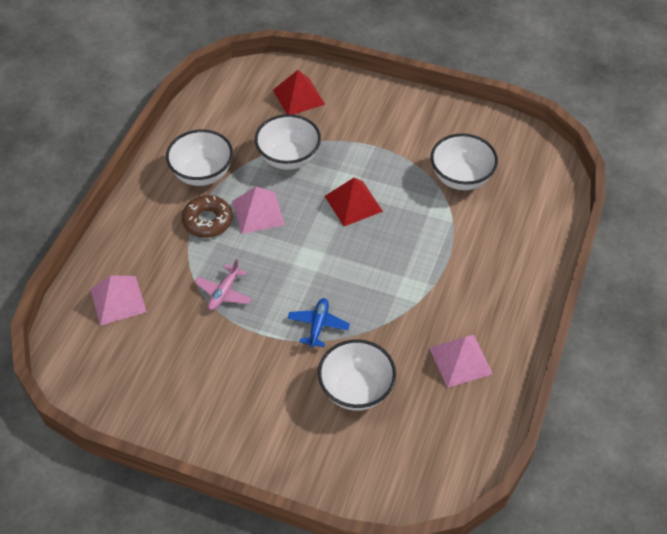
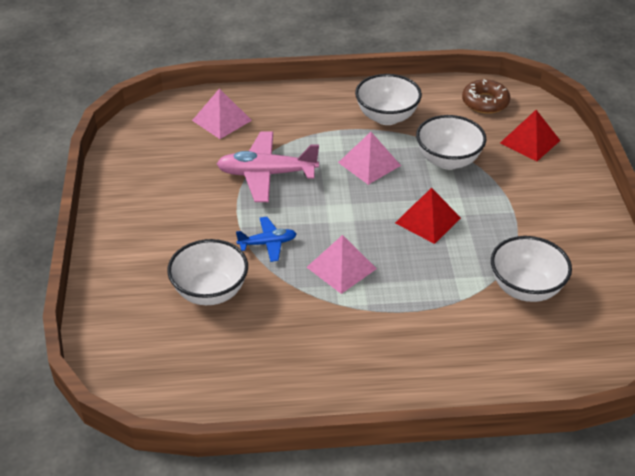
camera: 65 degrees right, 10 degrees down
(207, 221) = (337, 138): brown donut -> brown donut (485, 102)
(224, 293) = (266, 174): pink plane -> pink plane, size x1.81
(460, 360) = (287, 358): pink pyramid -> pink pyramid (341, 268)

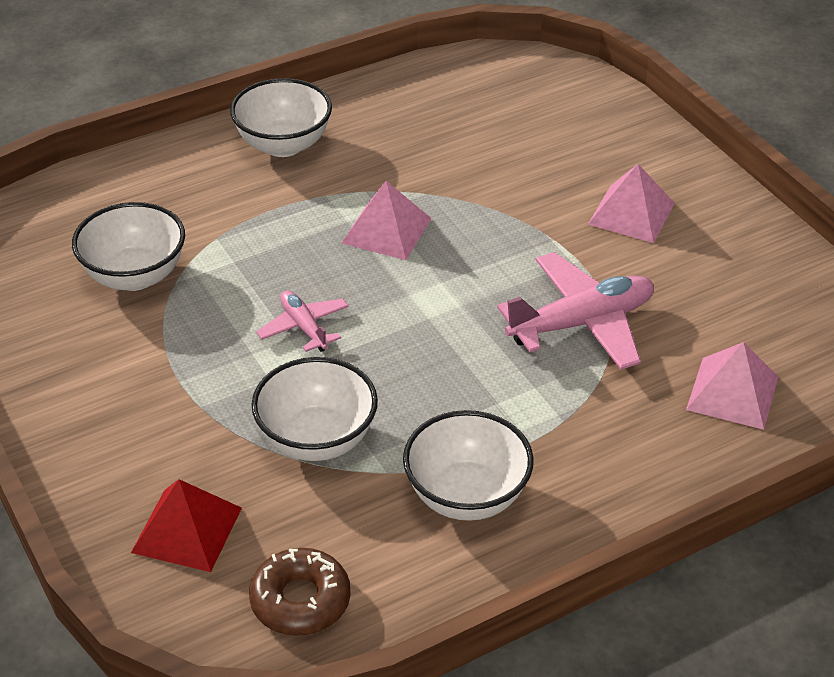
camera: 155 degrees right, 0 degrees up
(210, 292) = (522, 160): white bowl -> white bowl (283, 145)
(267, 243) = (501, 230): blue plane -> none
(369, 164) = (441, 391): pink pyramid -> pink pyramid (631, 213)
(428, 220) = (304, 327): red pyramid -> pink plane

